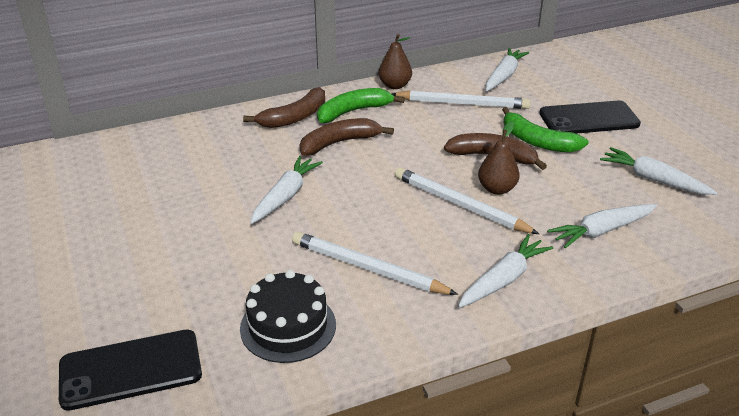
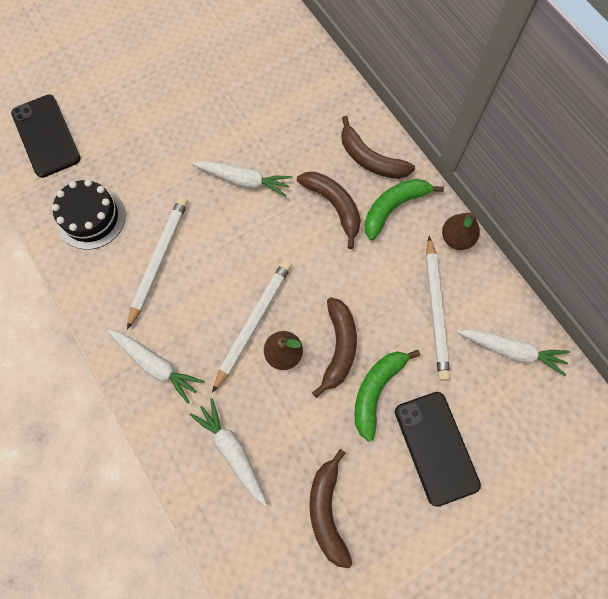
camera: 80 degrees right, 35 degrees up
(353, 111) = (393, 208): green banana -> green banana turned 90 degrees counterclockwise
(653, 179) = (327, 511): white carrot -> brown banana

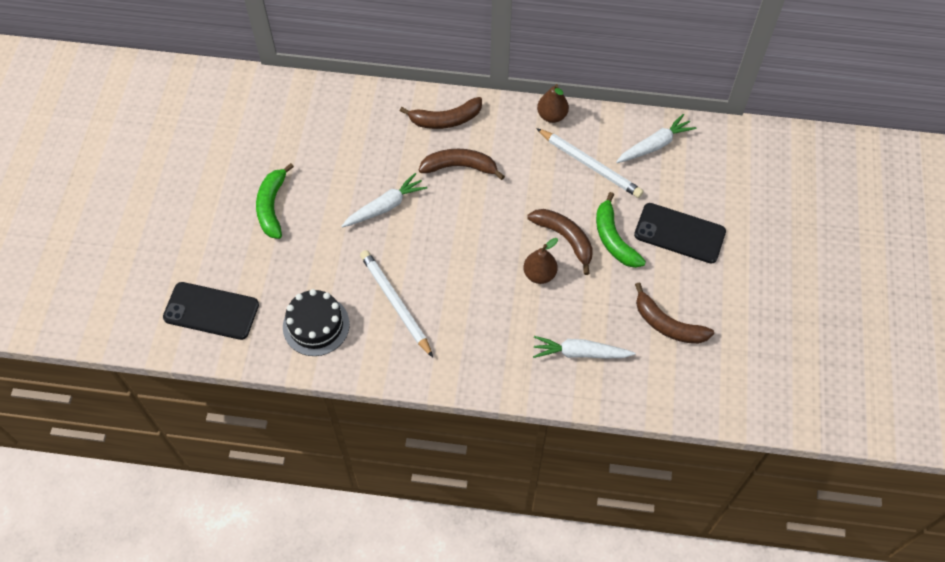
camera: 50 degrees left, 10 degrees down
(156, 365) = (475, 359): white carrot -> none
(253, 323) = (500, 276): white pencil -> none
(393, 208) = (495, 134): green banana -> green banana (272, 206)

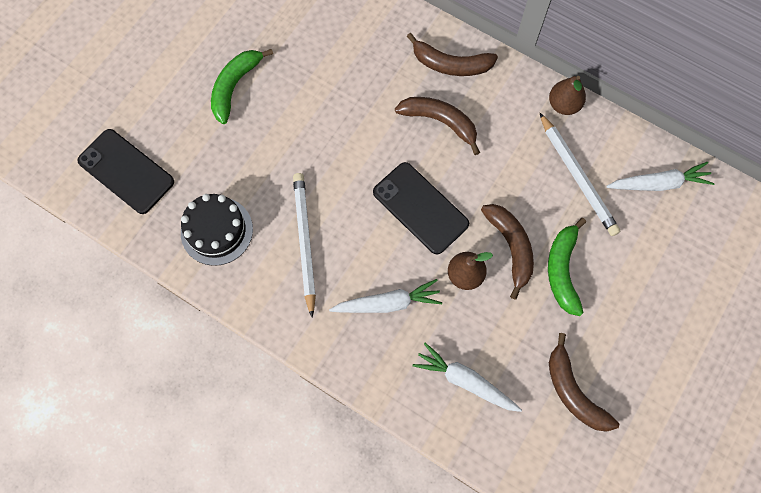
camera: 25 degrees right, 10 degrees up
(385, 206) = (344, 133): white carrot -> white carrot (388, 303)
(679, 233) = (637, 295): black phone -> black phone (420, 208)

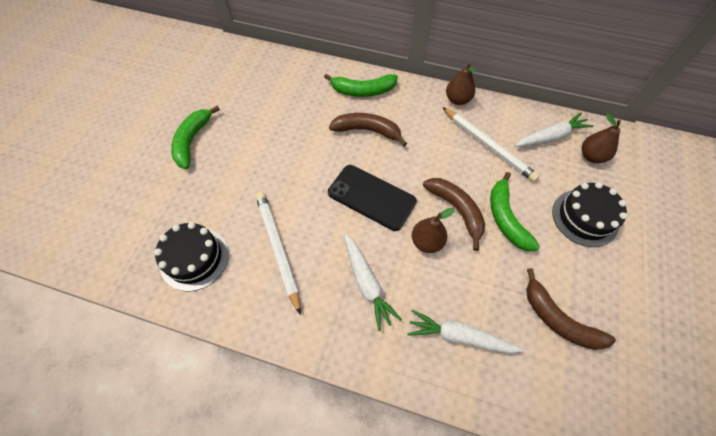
camera: 15 degrees left, 10 degrees down
(126, 171) = (102, 228): black phone -> none
(388, 303) = (367, 283): white carrot -> white carrot turned 90 degrees clockwise
(451, 64) = (363, 91): brown banana -> green banana
(653, 293) = (584, 217): none -> black cake
(697, 221) = (591, 156): none -> brown pear

